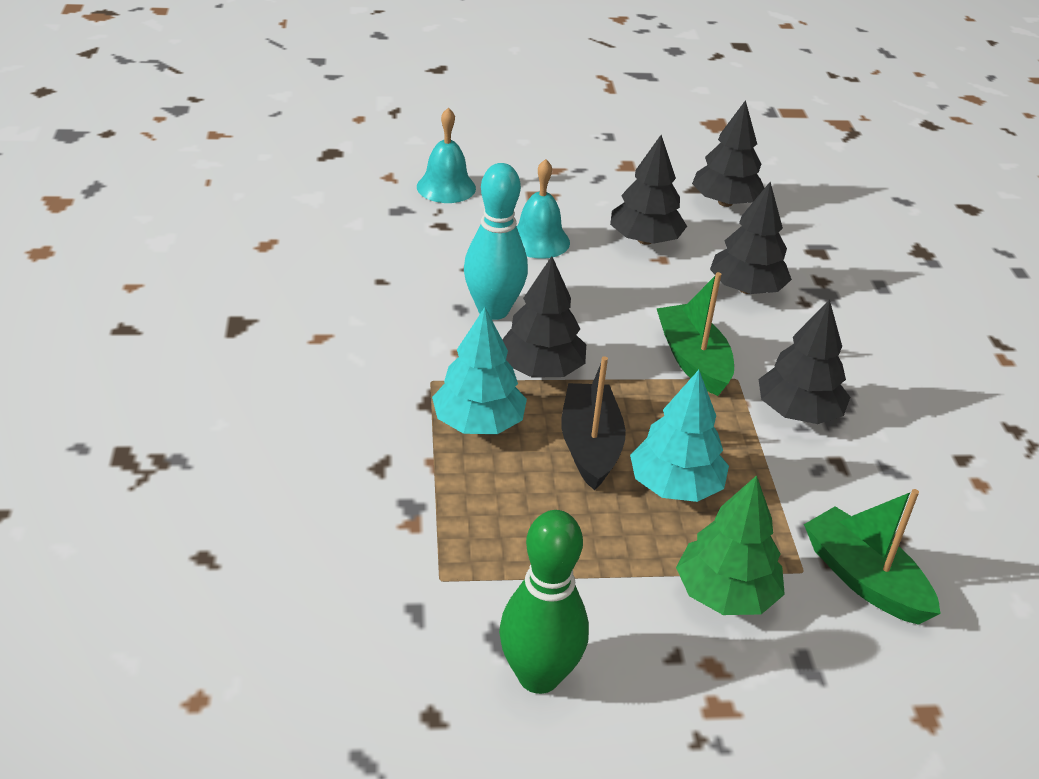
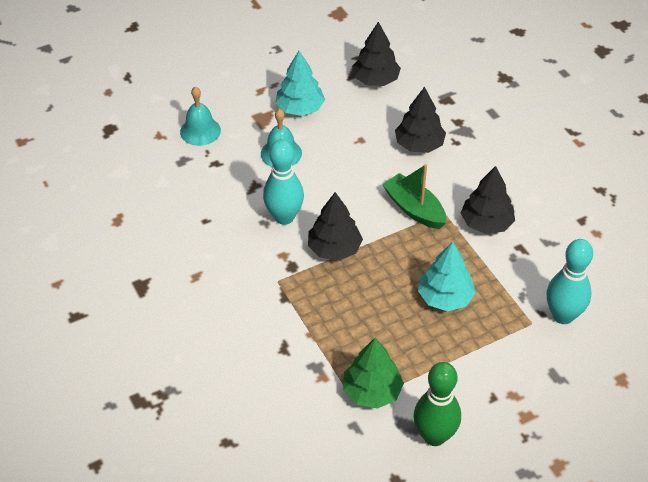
camera: 20 degrees left, 10 degrees up
(478, 423) = (320, 299): turquoise tree -> turquoise tree (300, 108)
(590, 446) = (388, 290): black boat -> none
(645, 240) = (343, 128): black tree -> none
(725, 594) = (500, 352): green tree -> green tree (372, 391)
(864, 579) = (563, 315): green boat -> turquoise bowling pin

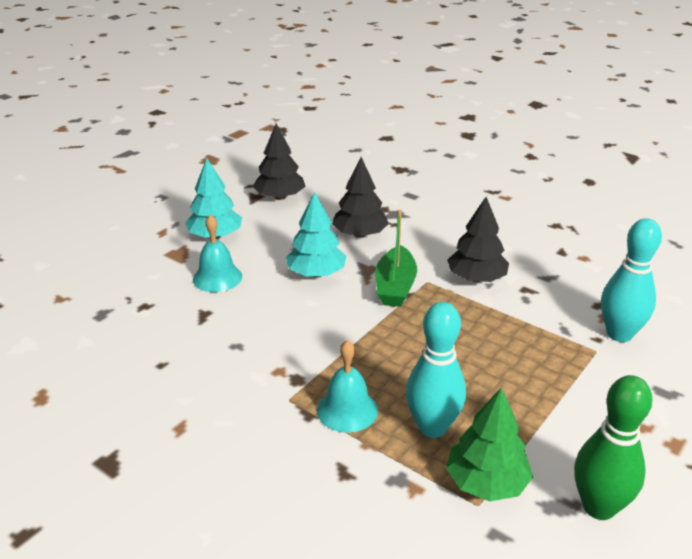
camera: 25 degrees left, 15 degrees down
(200, 131) = (110, 282): turquoise bell -> turquoise bell (347, 410)
(284, 217) = (257, 334): turquoise bowling pin -> turquoise bowling pin (432, 427)
(334, 249) = (335, 347): black tree -> none
(414, 209) = (395, 287): green boat -> green boat turned 105 degrees counterclockwise
(445, 297) = (490, 355): turquoise tree -> turquoise tree (316, 273)

